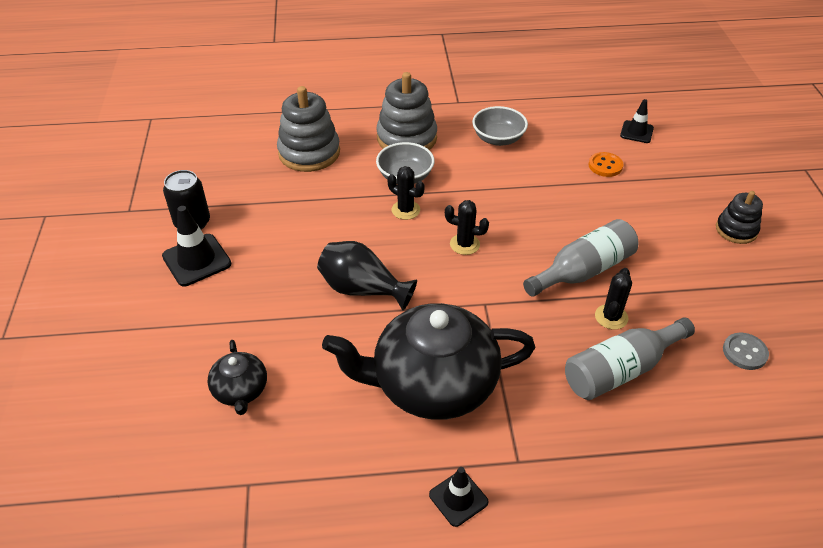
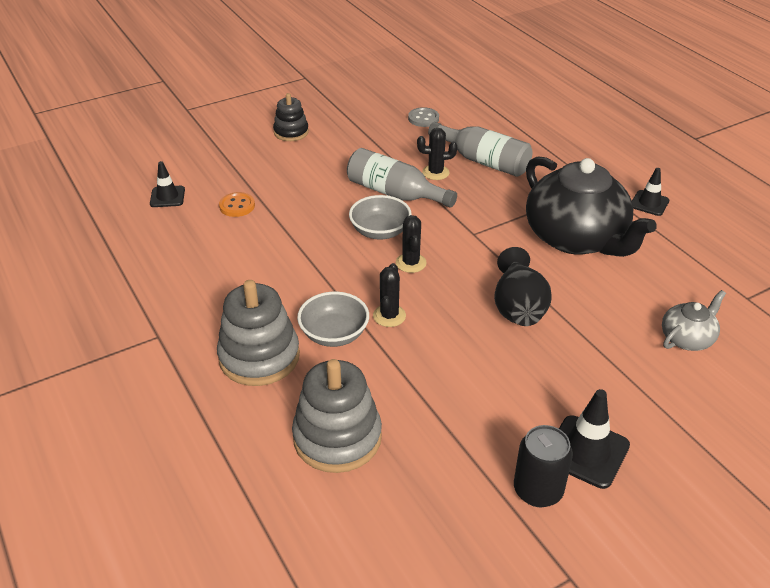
camera: 115 degrees left, 5 degrees down
(240, 390) = (687, 338): black teapot -> grey teapot
(498, 139) = (224, 284): grey bowl -> grey bowl (380, 231)

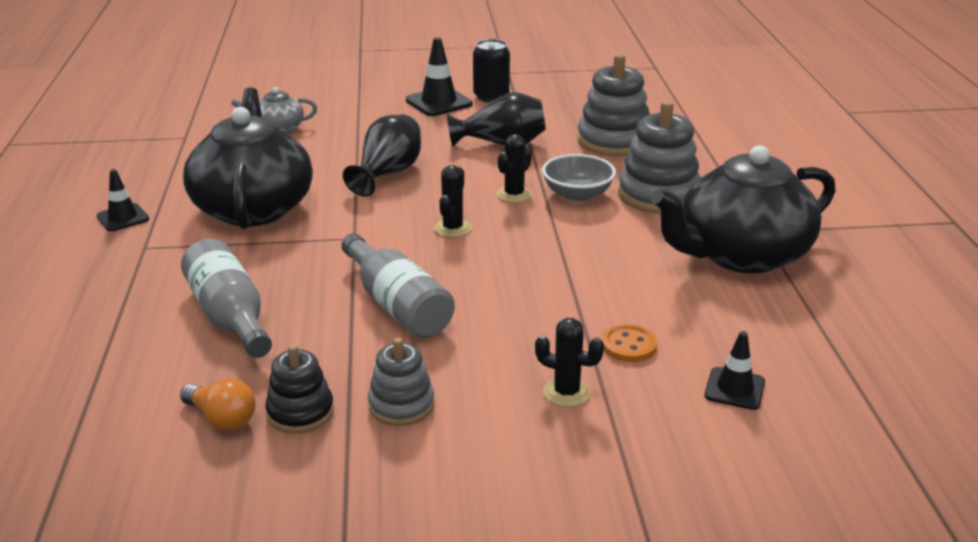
camera: 155 degrees left, 10 degrees down
(172, 302) = (741, 255): none -> black teapot
(291, 132) = (474, 461): black stacking toy -> black stacking toy (300, 412)
(344, 144) = (401, 405): none -> grey stacking toy
(380, 231) = (458, 266): grey bowl -> none
(423, 118) = (222, 419): grey button -> orange light bulb
(435, 172) = (313, 318): black cactus -> black cactus (566, 392)
(452, 389) = (502, 144): none -> black vase

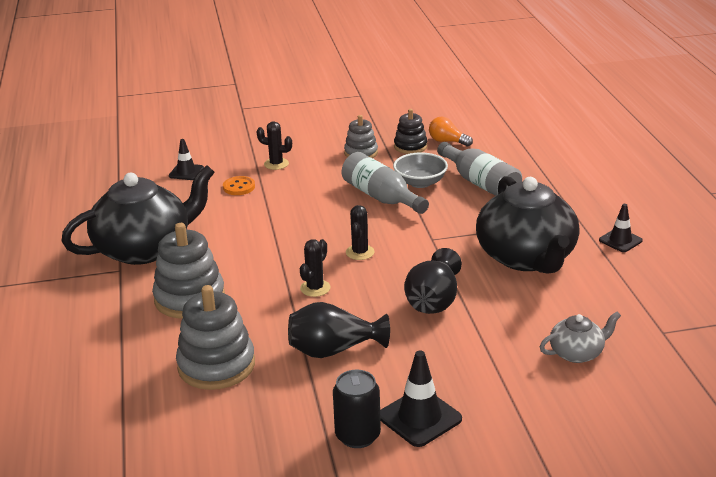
camera: 175 degrees right, 0 degrees up
(577, 194) = (260, 293): grey bowl -> grey bowl (420, 182)

